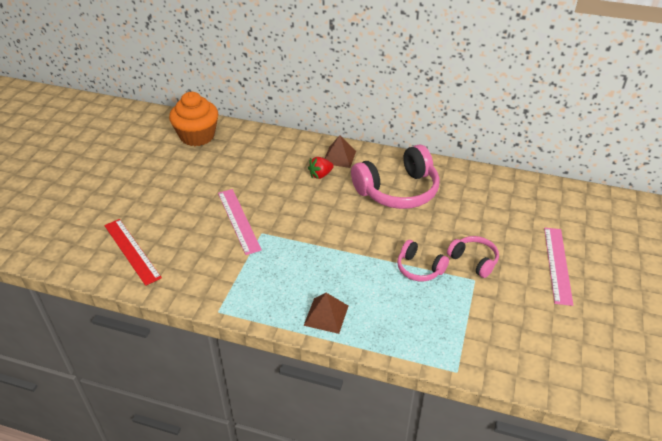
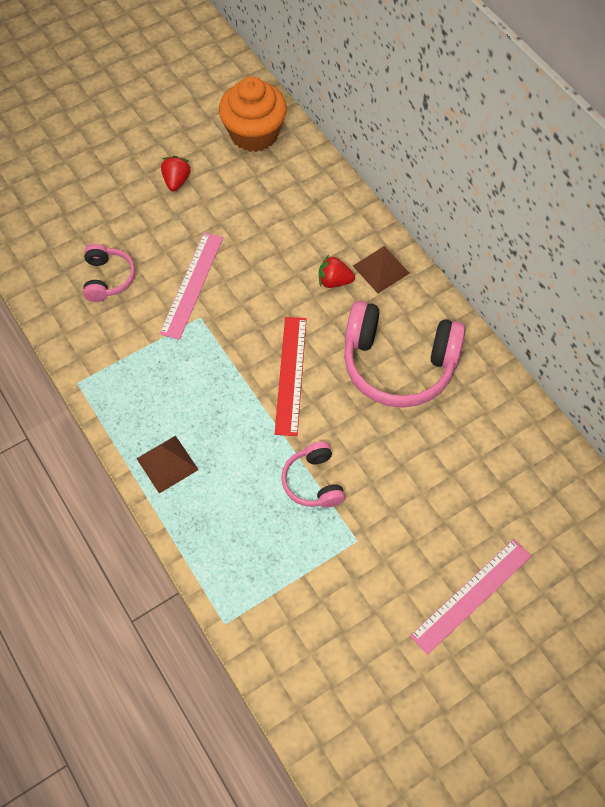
camera: 40 degrees right, 20 degrees up
(132, 251) = (63, 252): red ruler -> red ruler (291, 375)
(172, 179) = (176, 181): none -> red strawberry
(474, 260) = (382, 517): pink headphones -> pink headphones (108, 278)

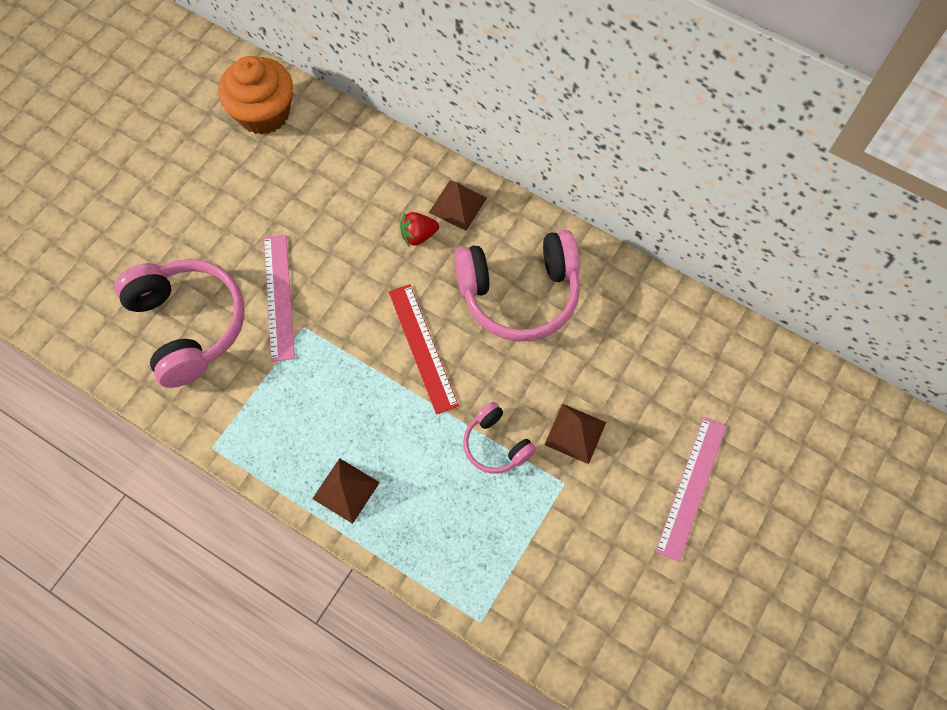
camera: 25 degrees left, 5 degrees up
(108, 278) = (188, 325): pink headphones -> pink headphones, size x1.93
(176, 181) = (208, 194): red strawberry -> none
(388, 502) = (575, 433): none -> brown pyramid

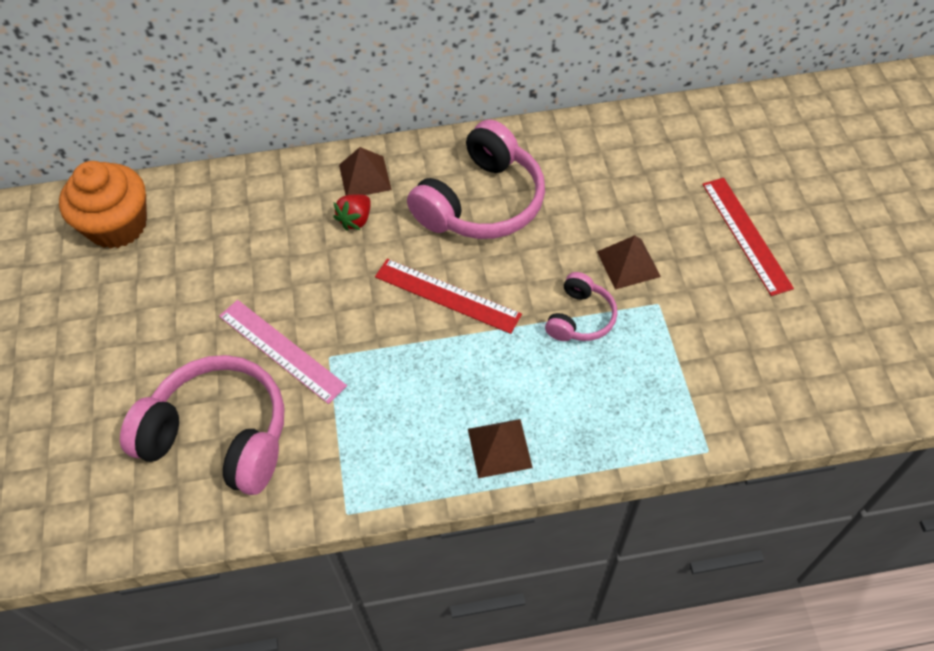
camera: 40 degrees left, 10 degrees down
(496, 444) = (580, 318): pink headphones -> pink headphones turned 75 degrees counterclockwise
(691, 487) = (746, 235): pink ruler -> red ruler

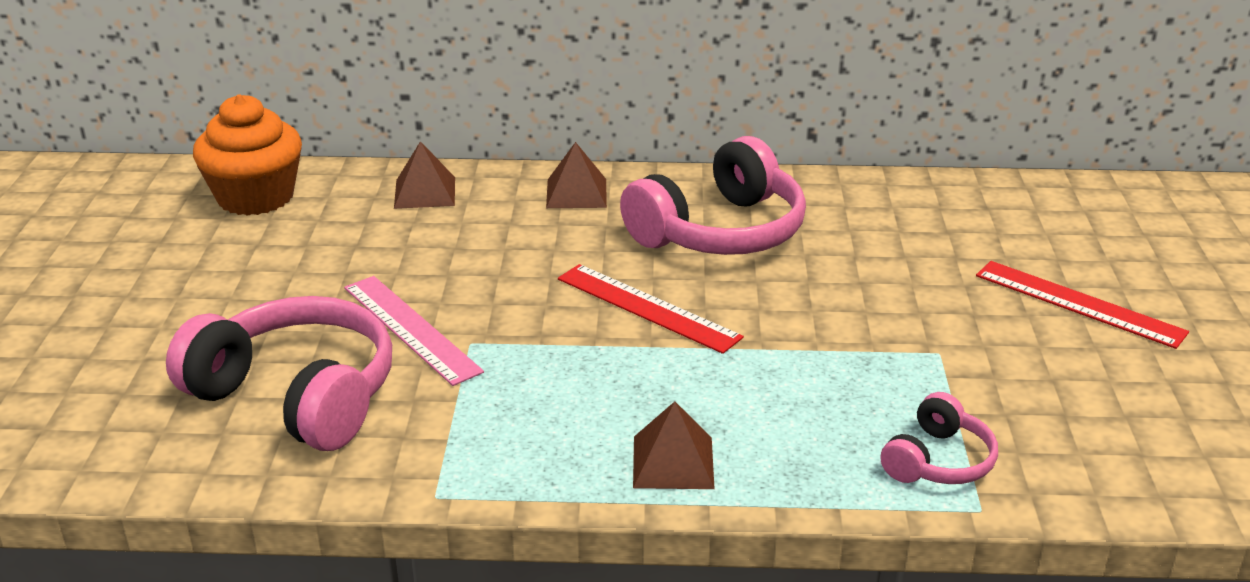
camera: 10 degrees right, 25 degrees down
(355, 220) = (551, 227): red strawberry -> none
(580, 318) = (824, 351): pink headphones -> pink headphones (938, 461)
(628, 264) = (905, 310): brown pyramid -> brown pyramid (425, 192)
(746, 235) = (1078, 304): red ruler -> red ruler turned 45 degrees counterclockwise

